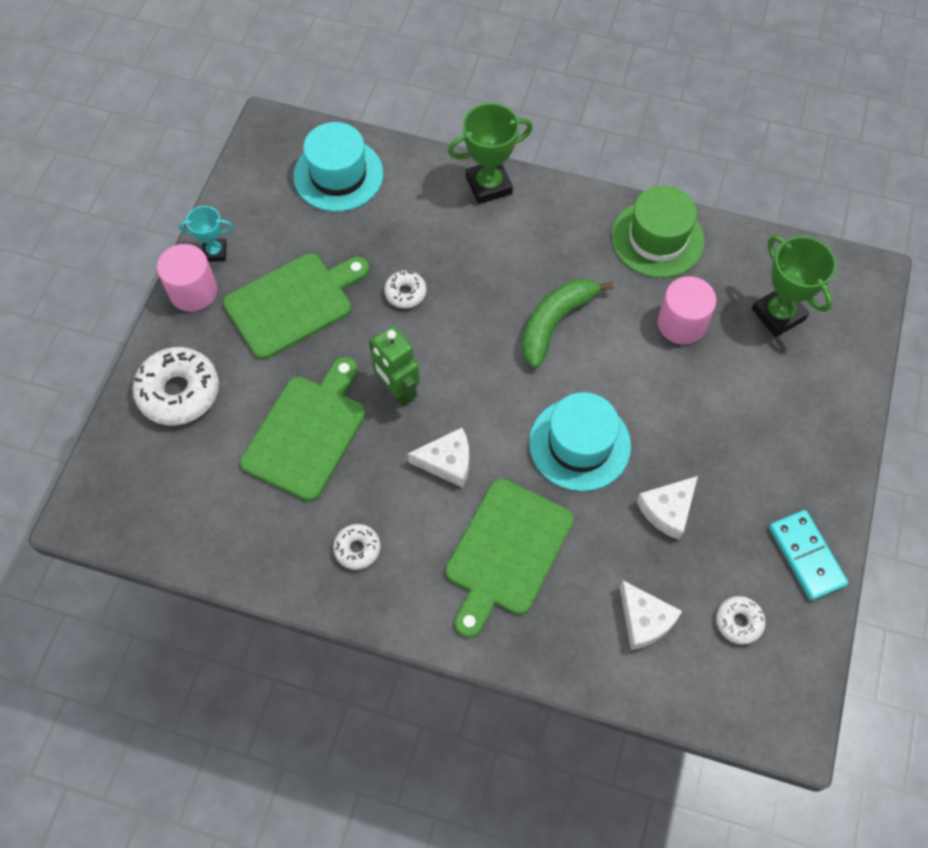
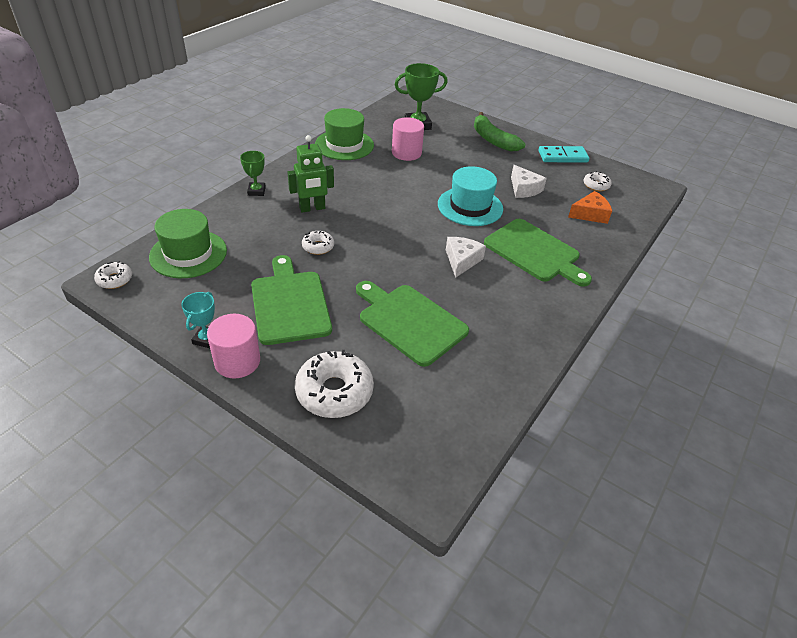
camera: 75 degrees left, 20 degrees down
(338, 175) = (188, 254): turquoise hat -> green hat
(357, 549) = (514, 318): white donut -> white donut (114, 279)
(397, 391) = (396, 269): green robot -> green robot (312, 208)
(488, 185) = (256, 191): green trophy -> green trophy, size x0.59
(555, 323) = (380, 193): green banana -> green banana (493, 140)
(644, 620) = (590, 214): white cheese -> orange cheese

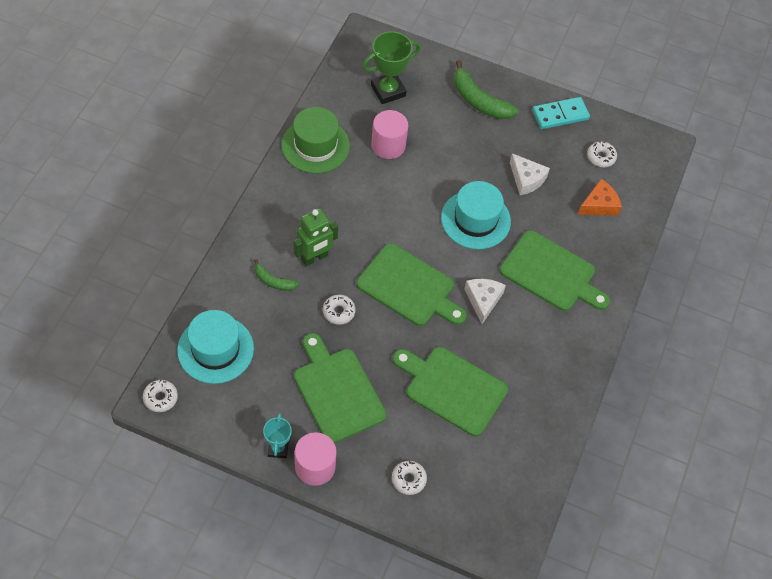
camera: 15 degrees left, 15 degrees up
(188, 254) = (215, 349): green hat -> turquoise hat
(256, 191) = (247, 244): green trophy -> none
(267, 217) = (273, 281): none -> green banana
(334, 392) = (408, 479): white donut -> white donut, size x0.52
(392, 240) = (409, 287): none -> green cutting board

